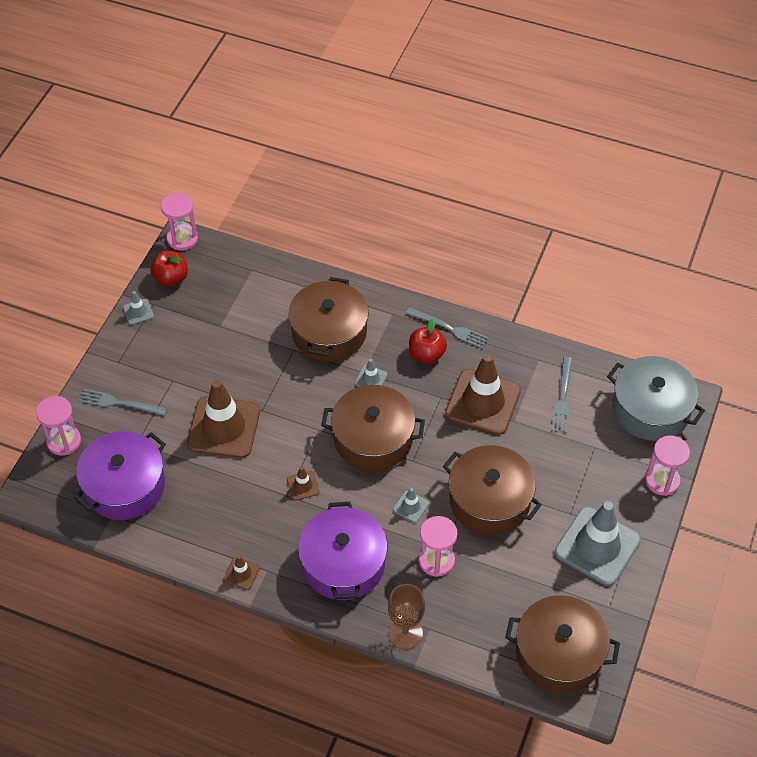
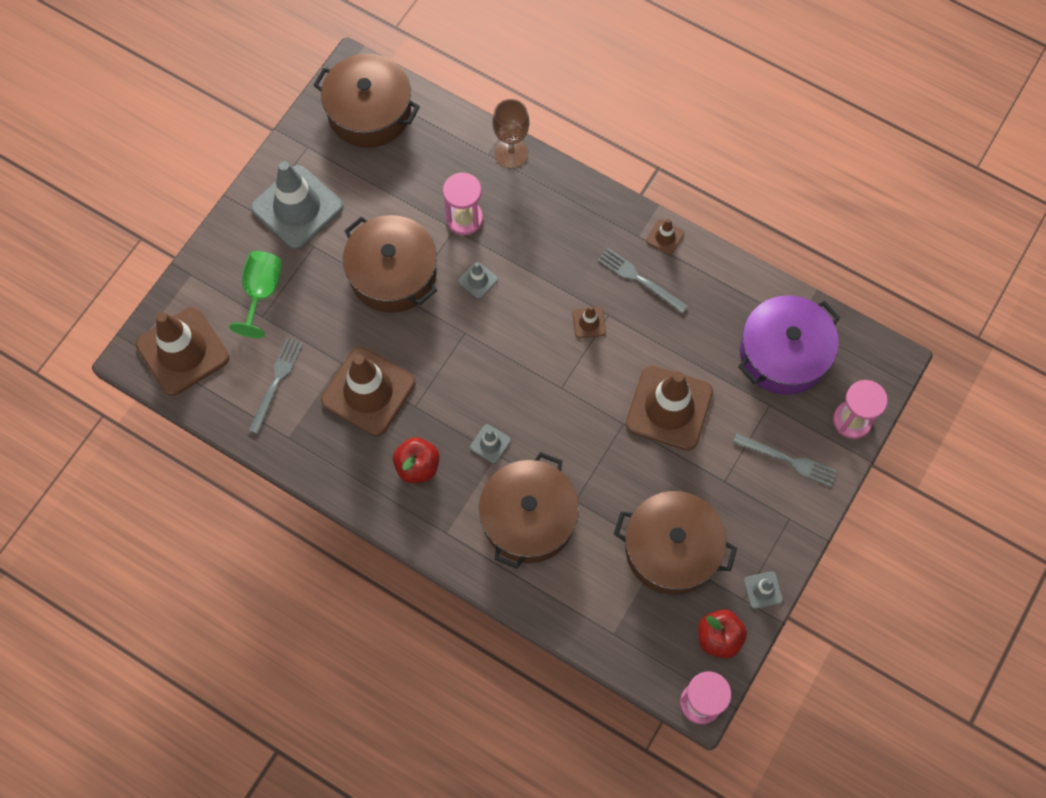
camera: 170 degrees left, 15 degrees up
(343, 563) = (560, 231): purple pot -> none
(373, 438) = (502, 366): brown pot -> brown pot (671, 549)
(449, 328) = (381, 498): grey fork -> grey fork (640, 279)
(602, 466) = (261, 292): none -> green goblet
(651, 409) = (183, 351): grey pot -> brown traffic cone
(662, 480) = (204, 266): pink hourglass -> none

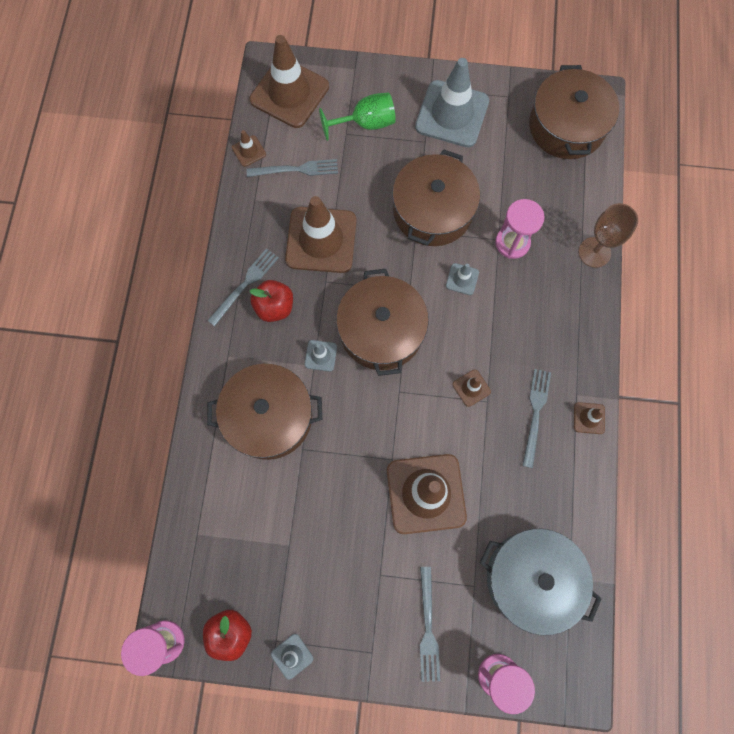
camera: 65 degrees right, 5 degrees up
(228, 420) = (249, 151): none -> brown traffic cone
(379, 485) = (245, 285): none -> grey fork
(671, 549) = (295, 553): brown pot -> brown pot (381, 330)
(783, 354) = (531, 578): purple pot -> grey pot

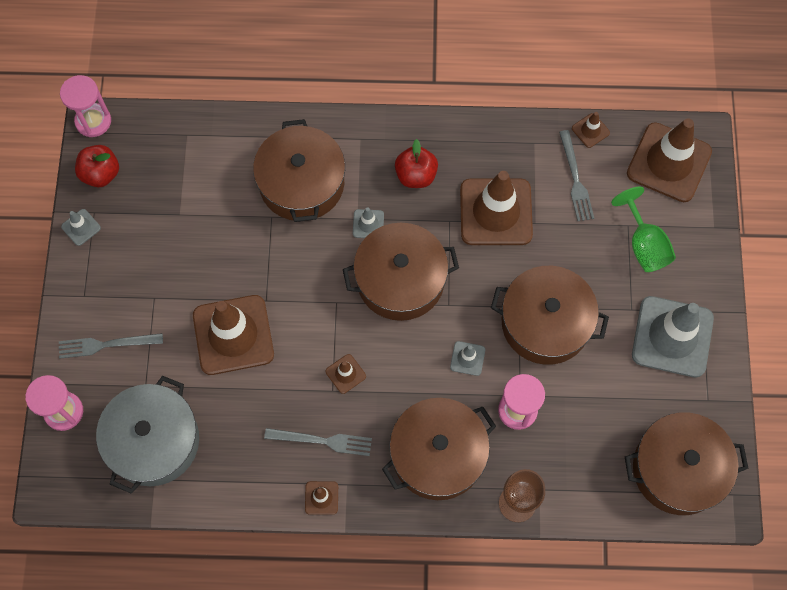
camera: 85 degrees right, 5 degrees down
(245, 285) = (437, 145): grey fork -> none
(550, 313) = (438, 455): none -> brown pot

